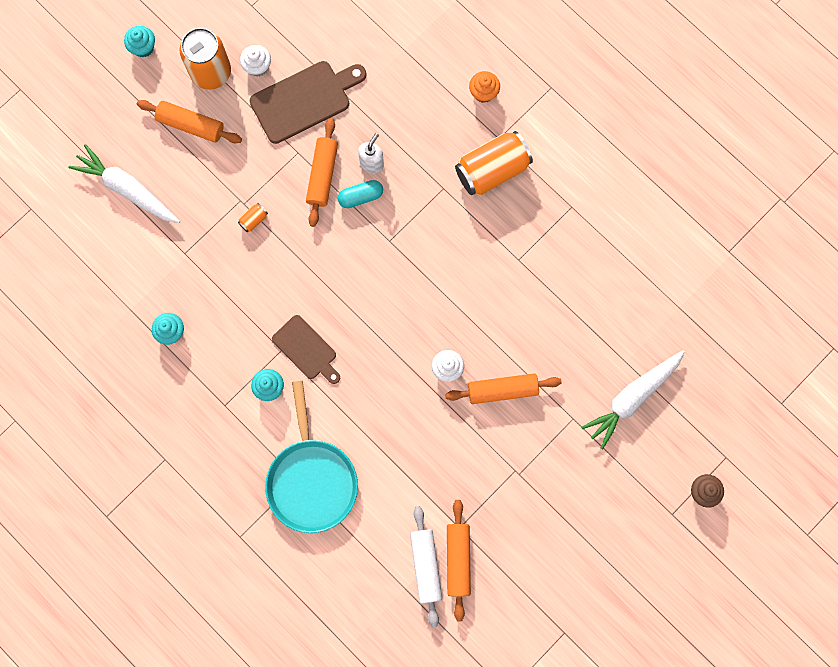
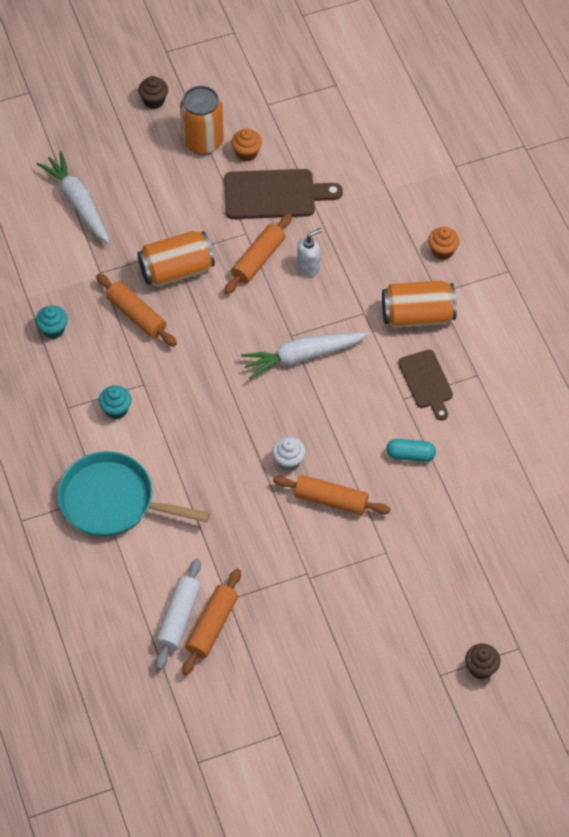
camera: 25 degrees right, 20 degrees down
(143, 47) = (154, 101): turquoise cupcake -> brown cupcake
(191, 125) = (162, 175): orange rolling pin -> orange rolling pin (136, 315)
(253, 220) = (176, 270): orange can -> orange can, size x2.47
(257, 66) = (247, 153): white cupcake -> orange cupcake
(306, 349) = (167, 392): brown cutting board -> brown cutting board (426, 382)
(311, 480) = (112, 501): turquoise pan -> turquoise pan turned 90 degrees clockwise
(360, 196) = (284, 290): turquoise capsule -> turquoise capsule (410, 455)
(632, 398) = (452, 558): white carrot -> white carrot (302, 356)

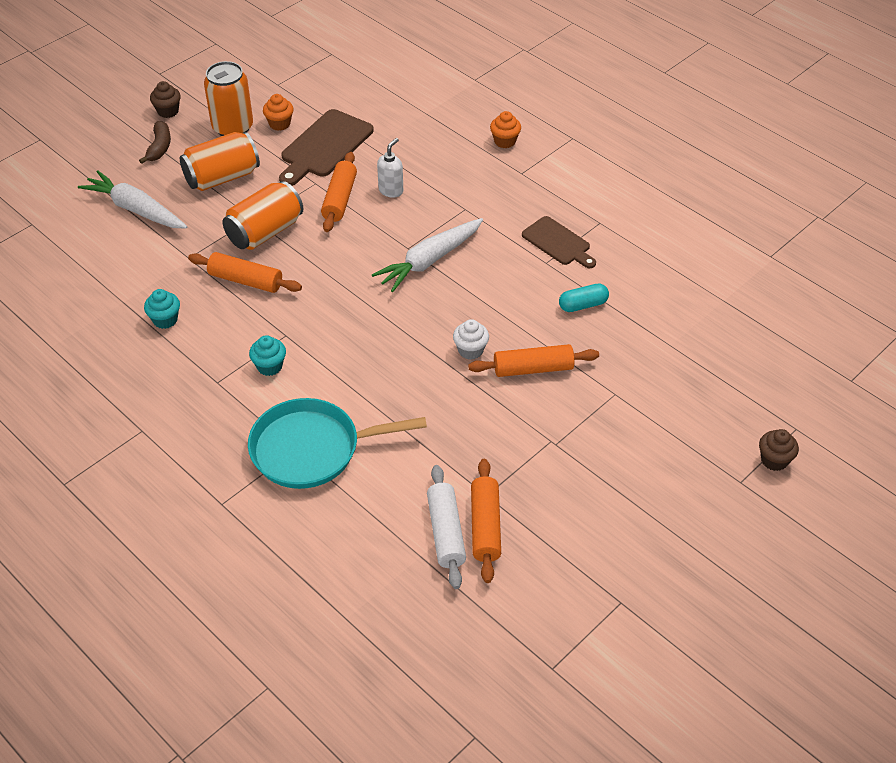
camera: 25 degrees left, 10 degrees down
(128, 141) = (159, 147): none -> brown banana
(274, 194) = (324, 146): brown cutting board -> brown cutting board turned 150 degrees clockwise
(417, 316) = (515, 195): orange can -> orange can (222, 177)

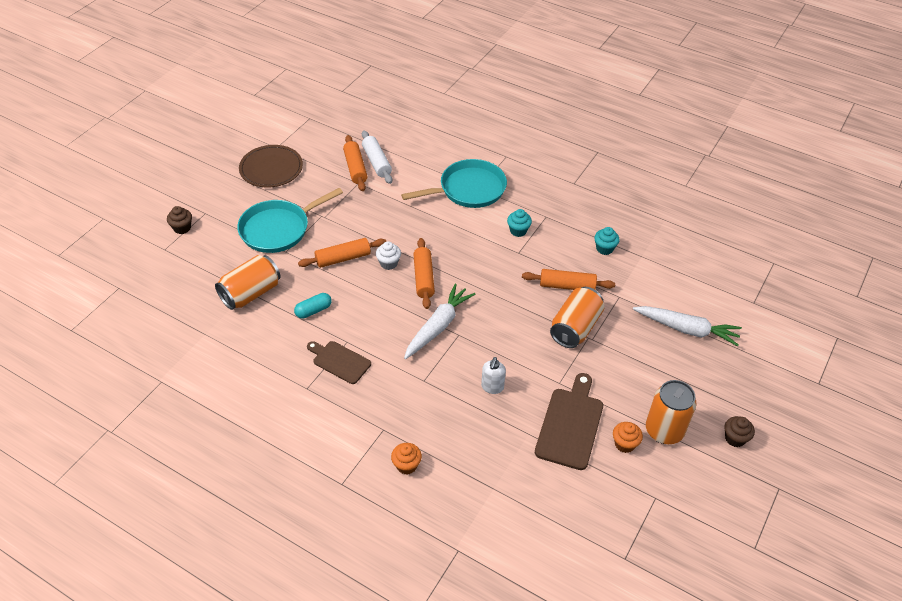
camera: 165 degrees right, 0 degrees up
(159, 147) = (712, 394): brown banana -> none
(222, 177) = (639, 373): orange can -> orange can (251, 293)
(340, 199) = (531, 370): orange rolling pin -> orange rolling pin (423, 278)
(624, 432) = (278, 229): none -> turquoise pan
(631, 553) = (271, 169): none -> brown plate

